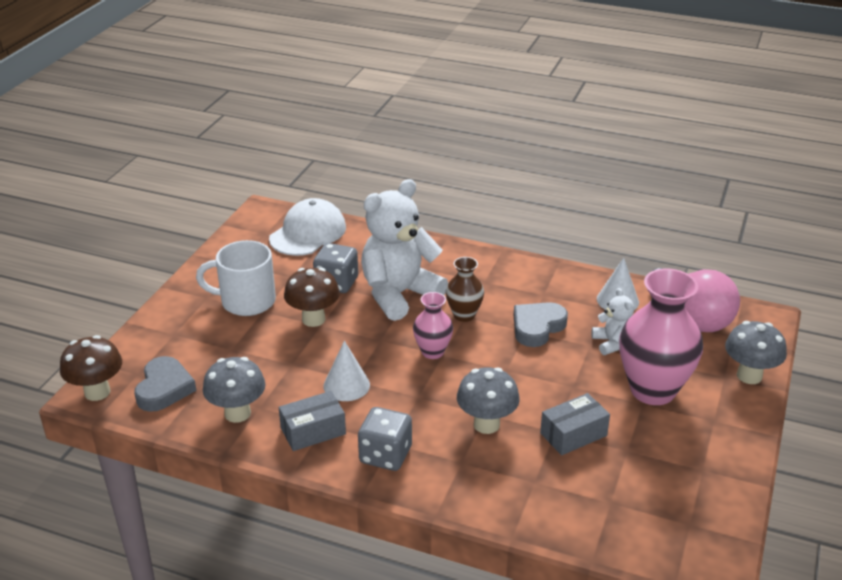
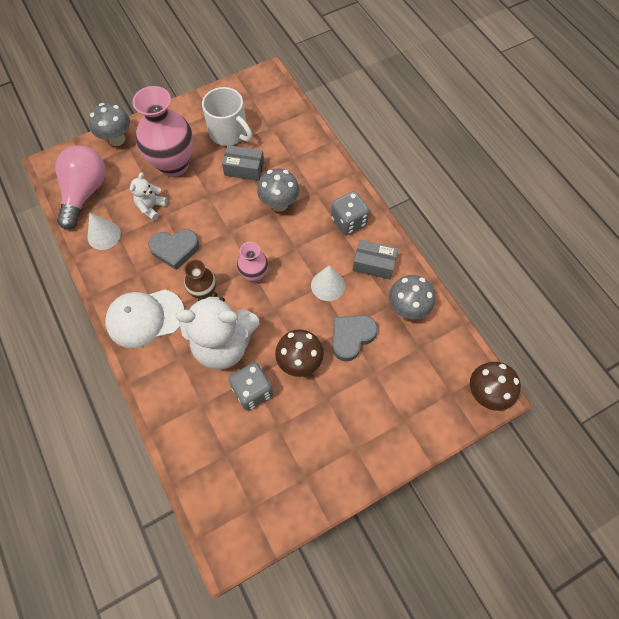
camera: 140 degrees left, 30 degrees up
(164, 388) = (440, 364): grey heart -> grey heart (351, 337)
(246, 301) = (330, 420): white mug -> white mug (229, 133)
(308, 233) = (219, 479): white cap -> white cap (145, 318)

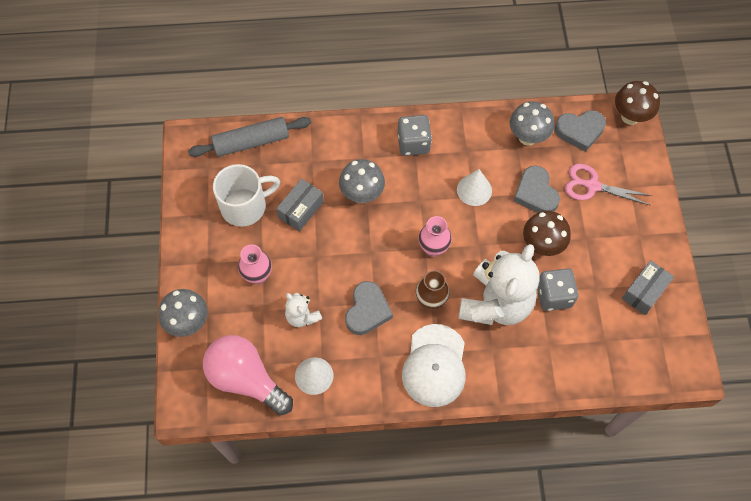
camera: 65 degrees left, 0 degrees up
(173, 165) = (258, 275): pink vase -> pink vase, size x0.52
(287, 113) = (251, 142): none -> grey rolling pin
(374, 264) = (470, 143): grey box -> grey box (644, 291)
(386, 384) = (592, 186): none -> pink scissors
(441, 352) = (579, 131): none -> grey heart

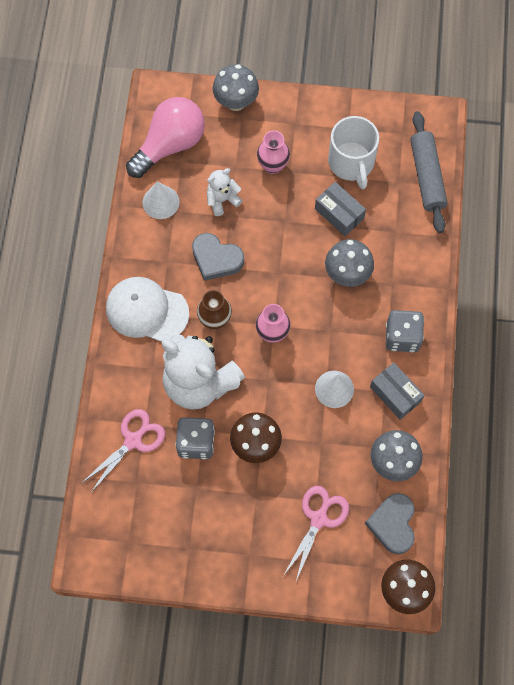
camera: 100 degrees right, 5 degrees up
(535, 193) = (319, 454): grey heart -> none
(567, 352) = (133, 440): none -> pink scissors
(644, 291) = (182, 539): grey box -> grey box (395, 394)

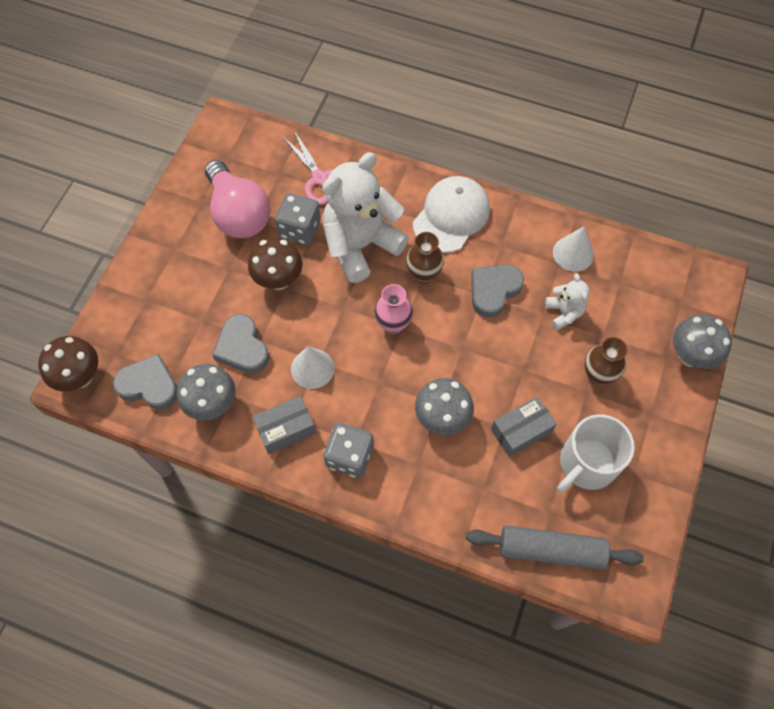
camera: 105 degrees right, 5 degrees down
(170, 145) = (643, 277): pink light bulb -> pink light bulb (239, 214)
(273, 166) = (598, 375): pink vase -> brown vase
(319, 519) = (183, 318): pink scissors -> none
(332, 455) = (242, 347): none -> grey heart
(351, 163) = (586, 464): white mug -> white mug turned 45 degrees counterclockwise

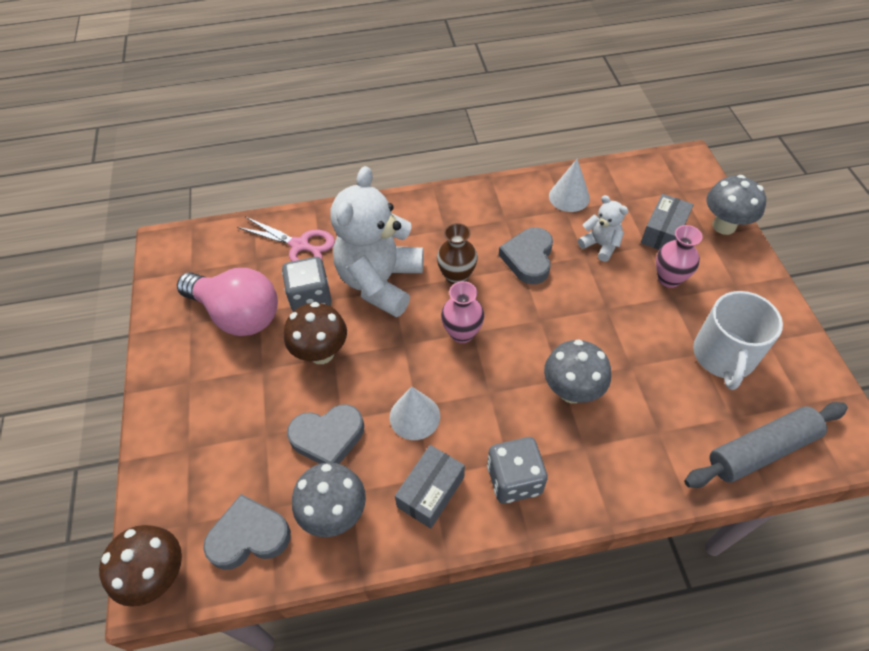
camera: 30 degrees left, 10 degrees down
(242, 347) = (328, 437): grey heart -> grey heart turned 45 degrees counterclockwise
(451, 216) = (444, 218): white cap -> none
(521, 431) = (647, 361): grey box -> grey box (663, 232)
(598, 375) = (669, 279): brown vase -> pink vase

